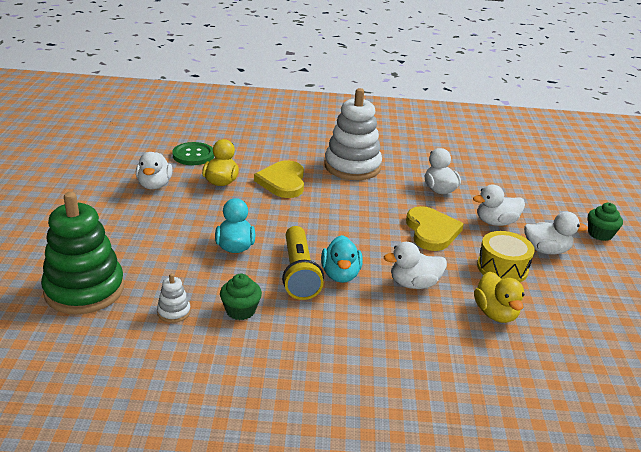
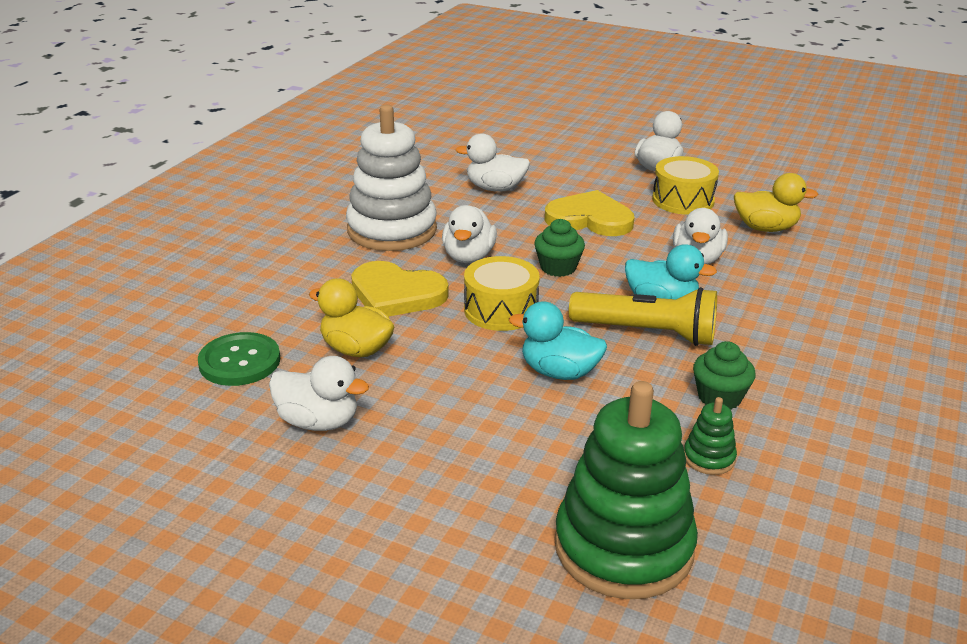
camera: 65 degrees left, 0 degrees up
(174, 312) = (709, 458): white stacking toy -> green stacking toy
(289, 217) = (501, 310): none -> yellow drum
(496, 222) = (589, 177): white duck -> white duck (468, 257)
(600, 234) = (639, 132): green cupcake -> green cupcake (558, 267)

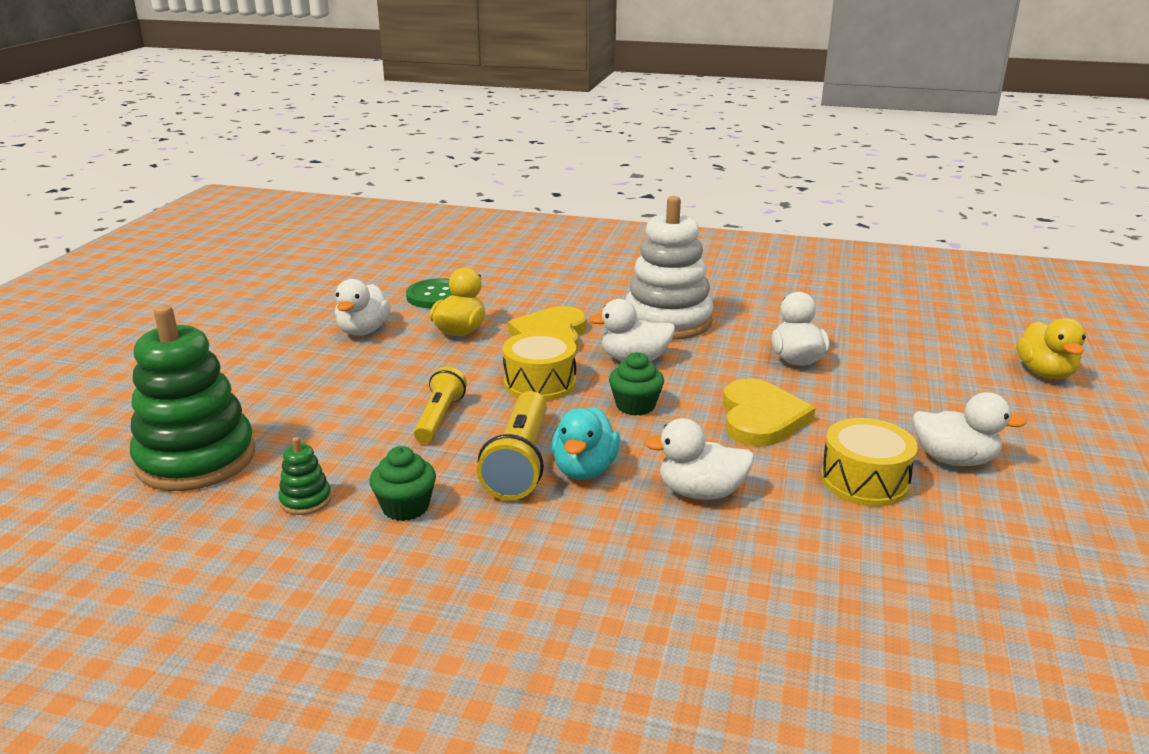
camera: 80 degrees right, 5 degrees down
(559, 372) = (439, 418): turquoise duck -> yellow flashlight
(765, 228) = (827, 550): yellow duck -> yellow duck (1045, 373)

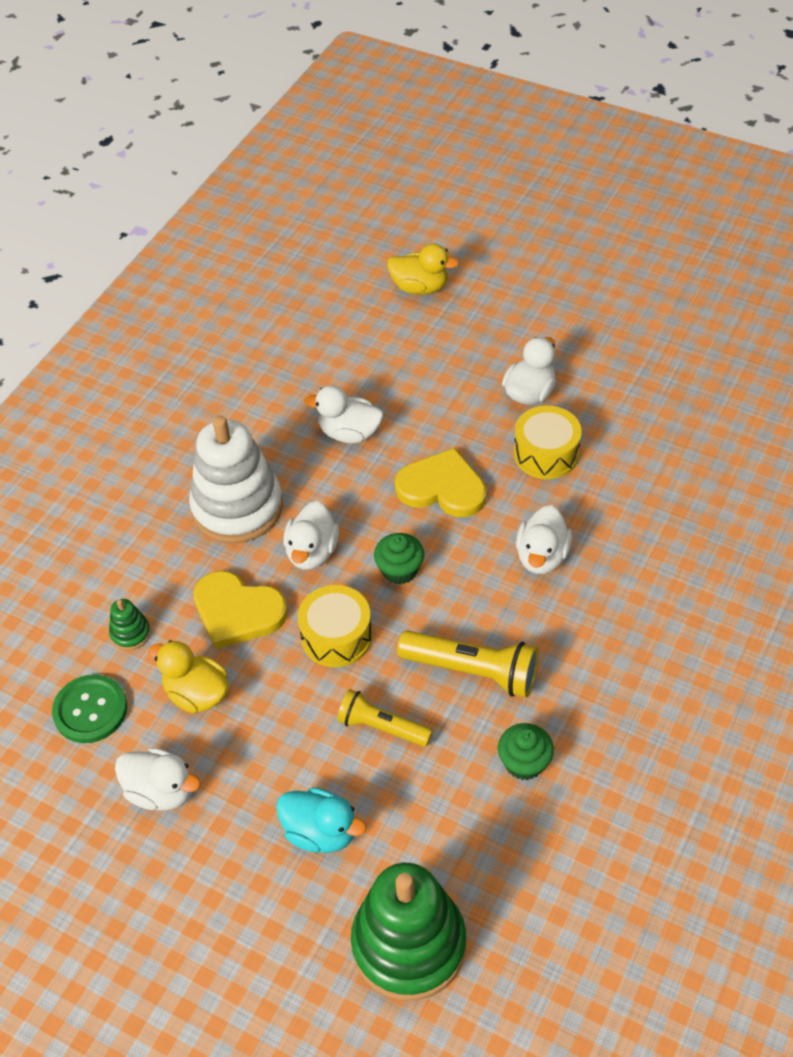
camera: 75 degrees left, 25 degrees up
(305, 500) = (499, 841): green stacking toy -> green stacking toy (130, 633)
(584, 469) = (494, 626): turquoise duck -> turquoise duck (321, 832)

